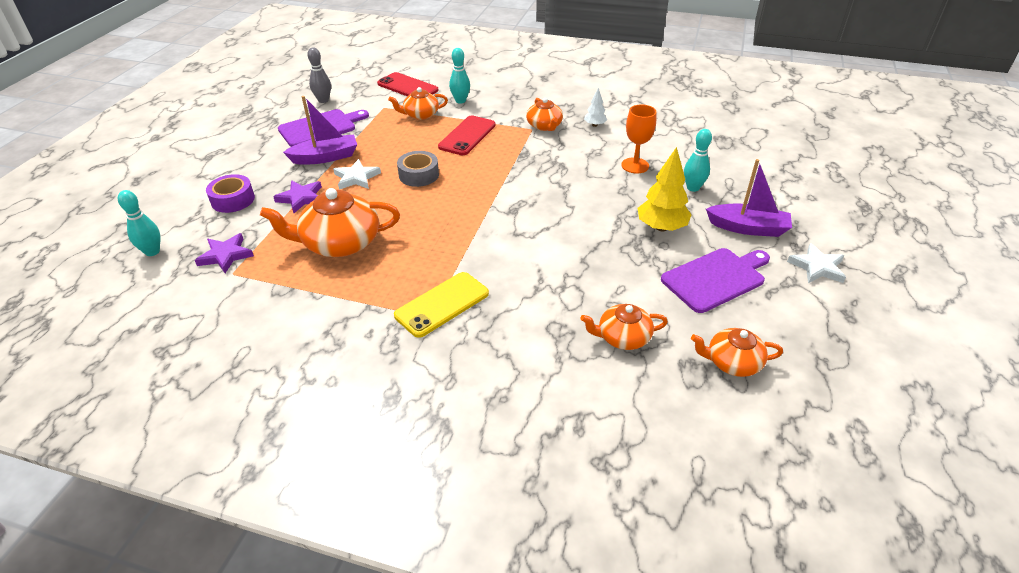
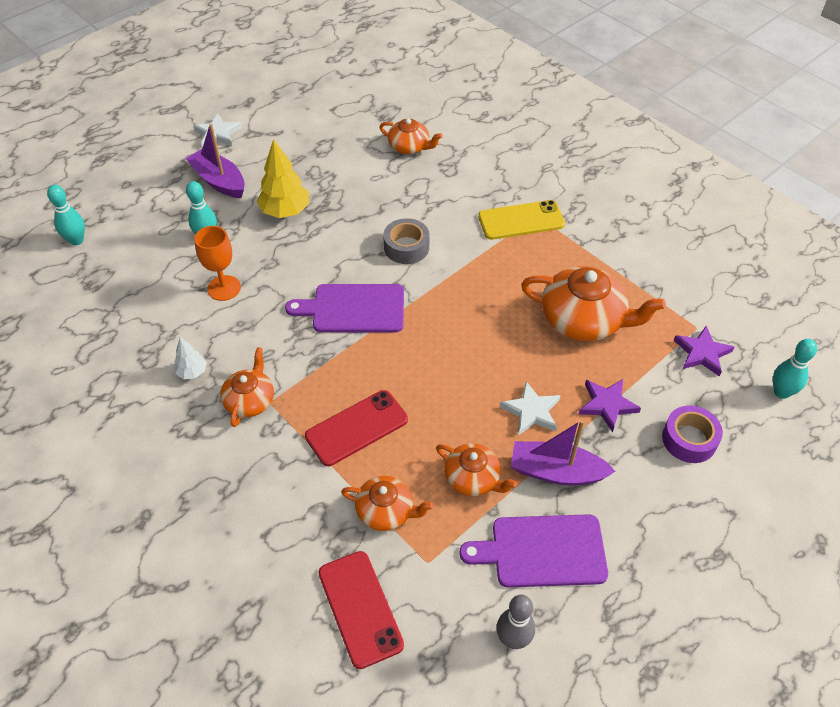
camera: 150 degrees left, 10 degrees up
(419, 175) = (458, 382): grey tape -> grey tape (406, 247)
(460, 101) = (308, 519): turquoise bowling pin -> turquoise bowling pin (76, 240)
(715, 278) = (299, 156): purple cutting board -> purple cutting board (354, 309)
(732, 362) = (357, 108): orange teapot -> orange teapot (473, 478)

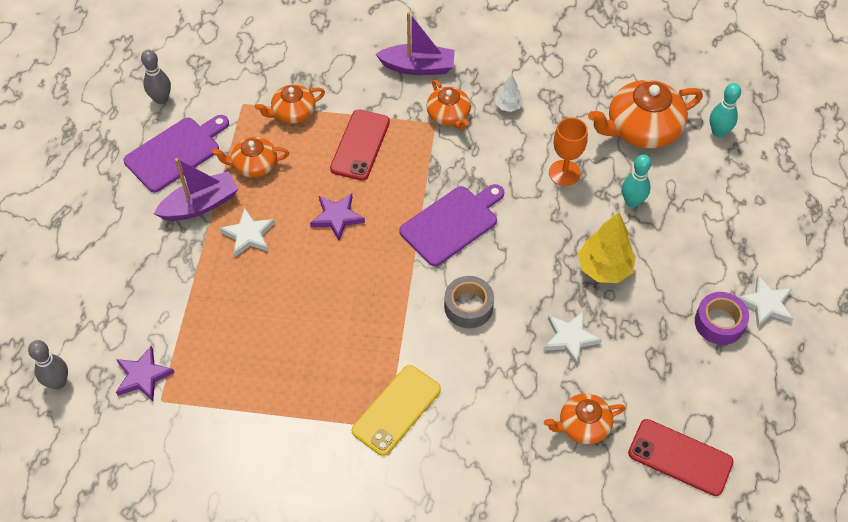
camera: 140 degrees right, 5 degrees up
(219, 181) = (694, 257): purple boat -> purple boat (418, 67)
(360, 608) = (261, 60): red phone -> red phone (680, 457)
(361, 189) = (570, 338): none -> white star
(583, 320) = (263, 340): orange teapot -> orange teapot (642, 129)
(607, 405) = (195, 277): purple star -> purple star (337, 217)
(689, 439) = (116, 290): purple tape -> purple tape (719, 323)
(781, 392) = (58, 382): turquoise bowling pin -> grey bowling pin

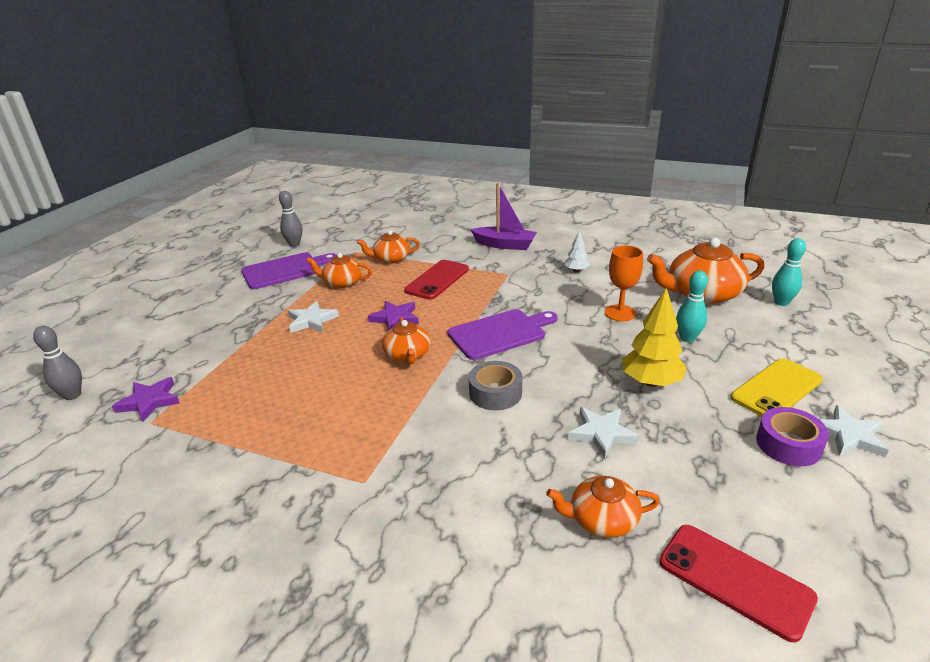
camera: 15 degrees right, 25 degrees down
(200, 205) = (284, 299): purple boat -> none
(396, 410) = (382, 468): yellow phone -> yellow phone (776, 389)
(449, 115) = (521, 271): orange teapot -> orange teapot (407, 355)

